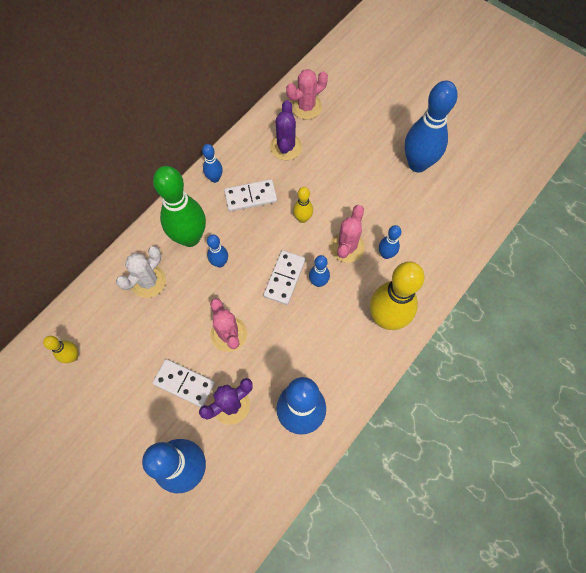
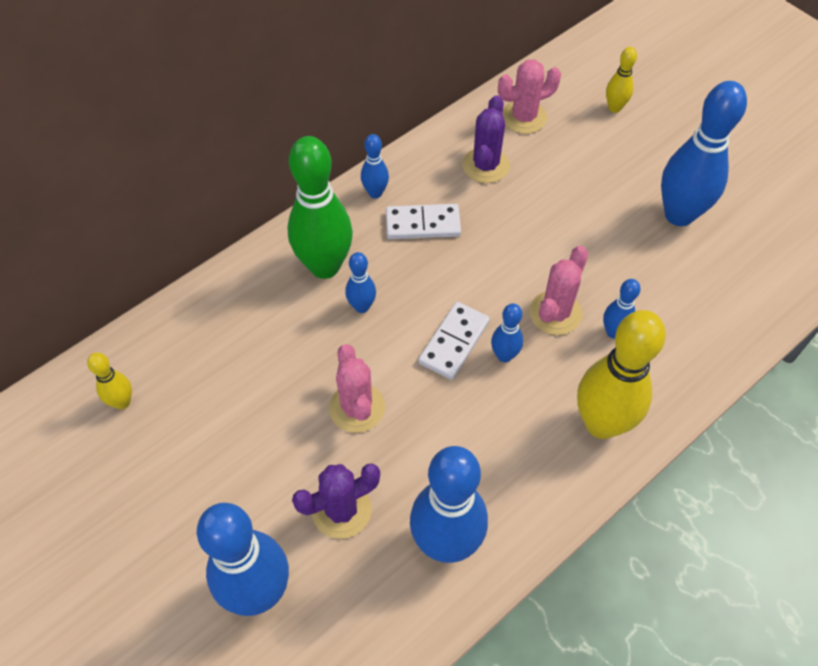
camera: 10 degrees right, 10 degrees down
(148, 281) = (253, 316): white cactus -> none
(184, 383) = (277, 467): white domino -> none
(302, 218) = (495, 264): yellow bowling pin -> yellow bowling pin (614, 108)

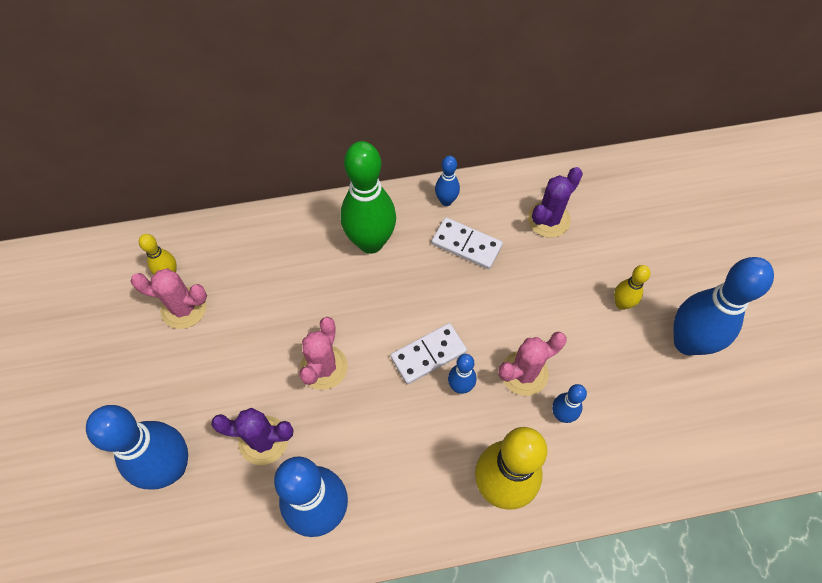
camera: 30 degrees right, 5 degrees up
(362, 307) = (377, 289): blue bowling pin -> none
(524, 117) = (607, 192): pink cactus -> pink cactus (184, 308)
(614, 108) = (693, 220): yellow bowling pin -> yellow bowling pin (621, 304)

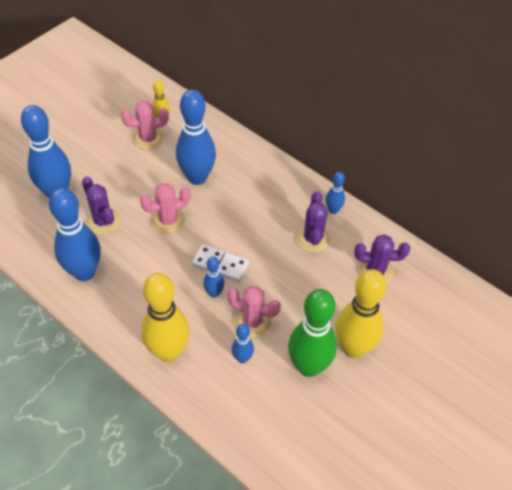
camera: 50 degrees right, 10 degrees down
(184, 308) = (148, 139): pink cactus -> pink cactus turned 75 degrees counterclockwise
(371, 242) = (267, 192): green bowling pin -> green bowling pin (308, 366)
(466, 244) = (313, 239): white domino -> purple cactus
(621, 304) = (353, 348): yellow bowling pin -> yellow bowling pin, size x2.10
(687, 342) = (361, 404): blue bowling pin -> blue bowling pin (197, 177)

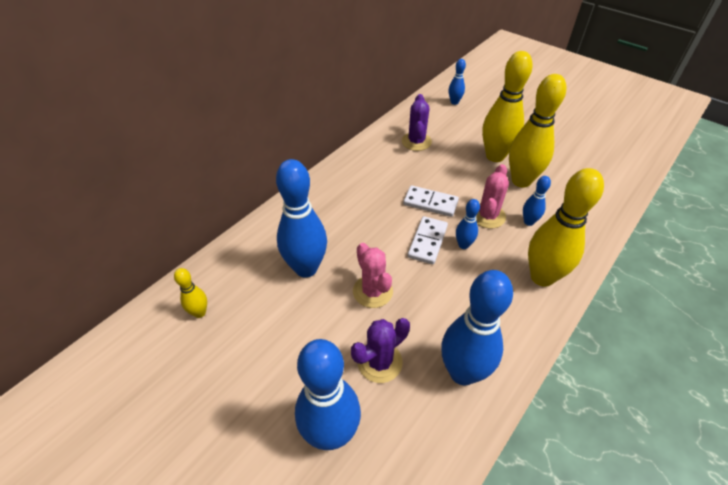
camera: 90 degrees left, 5 degrees down
(148, 139) = (233, 325): pink cactus -> none
(273, 273) = (430, 203): none -> white domino
(308, 366) = (521, 181): green bowling pin -> yellow bowling pin
(313, 239) = (386, 177): purple cactus -> none
(333, 210) = (351, 164): blue bowling pin -> blue bowling pin (454, 102)

